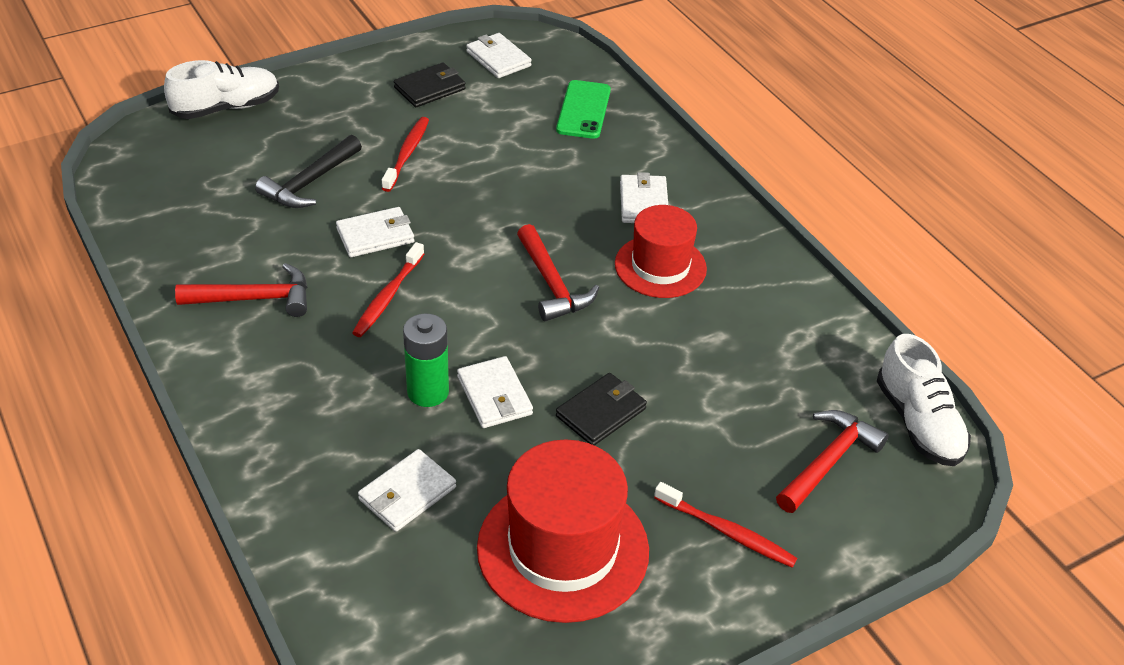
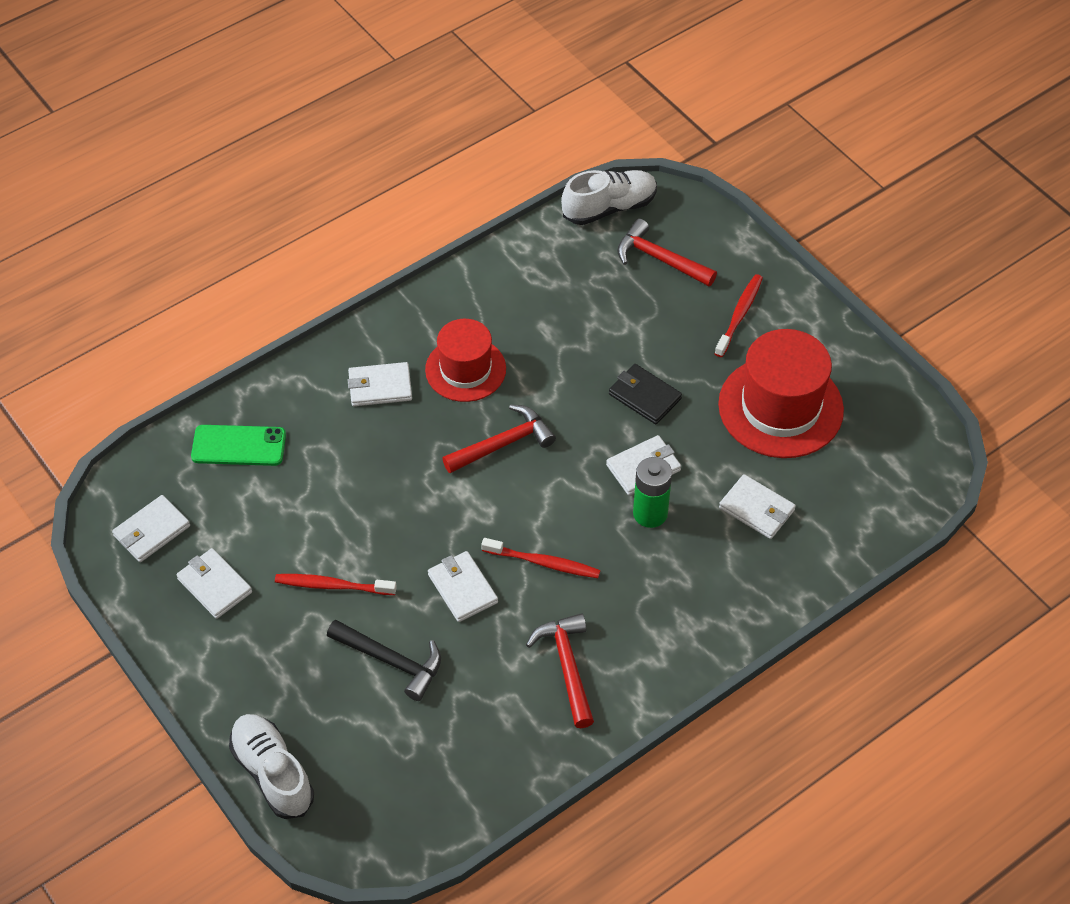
camera: 95 degrees left, 10 degrees up
(430, 88) = (214, 585): black wallet -> white wallet

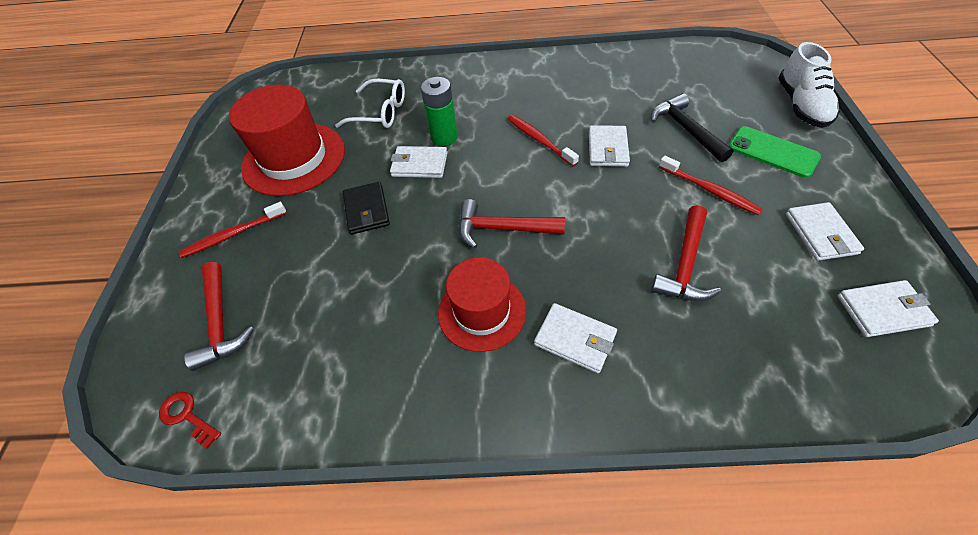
camera: 140 degrees left, 0 degrees up
(238, 446) = (759, 354): green phone -> green phone (773, 152)
(567, 667) = (570, 86): red hammer -> red hammer (685, 264)
(609, 208) = (187, 416): white shoe -> red key
(757, 509) = (380, 112): white wallet -> white glasses

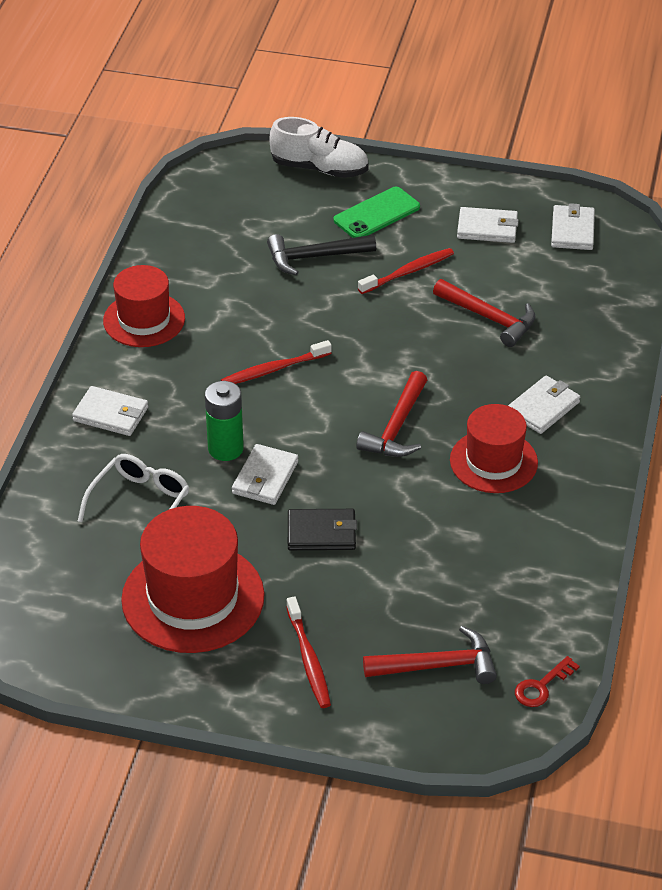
camera: 80 degrees left, 10 degrees down
(559, 68) = (144, 320): none -> red hat
(607, 149) = (315, 321): white wallet -> white wallet (111, 414)

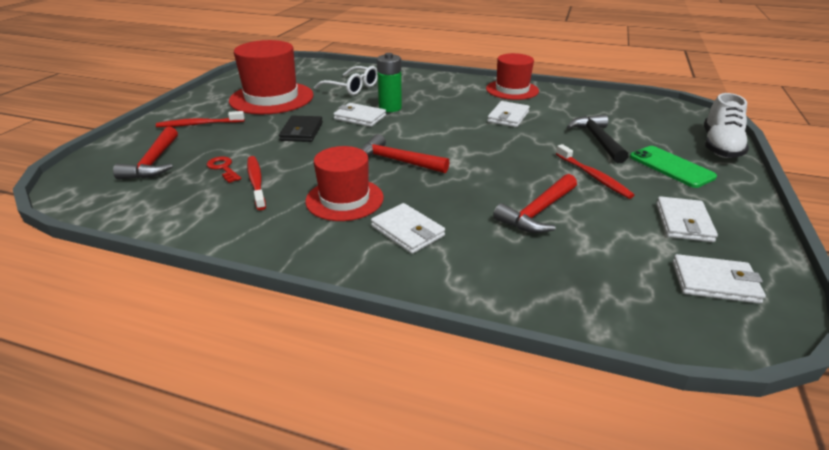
camera: 95 degrees right, 10 degrees down
(111, 414) = (427, 82): white wallet -> white wallet (508, 117)
(274, 369) = (465, 123): red toothbrush -> red toothbrush (256, 182)
(541, 686) = (92, 200): red key -> red key (223, 168)

